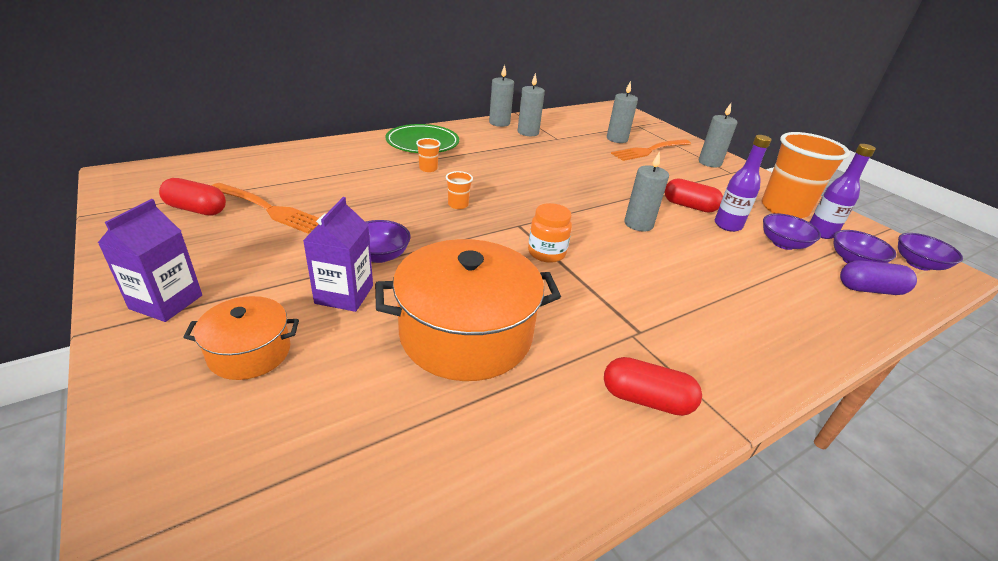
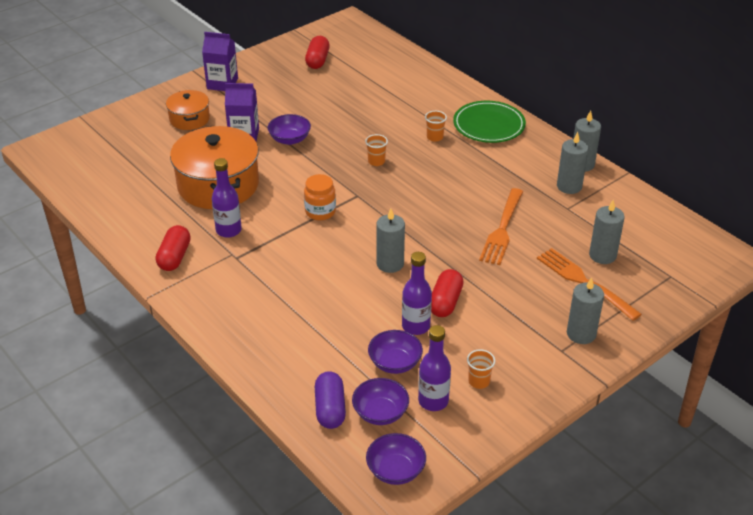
camera: 85 degrees right, 5 degrees up
(269, 209) = (330, 85): orange fork -> orange fork (502, 229)
(580, 333) = (228, 230): none -> purple bottle
(784, 209) = (479, 381): orange cup -> orange cup, size x0.40

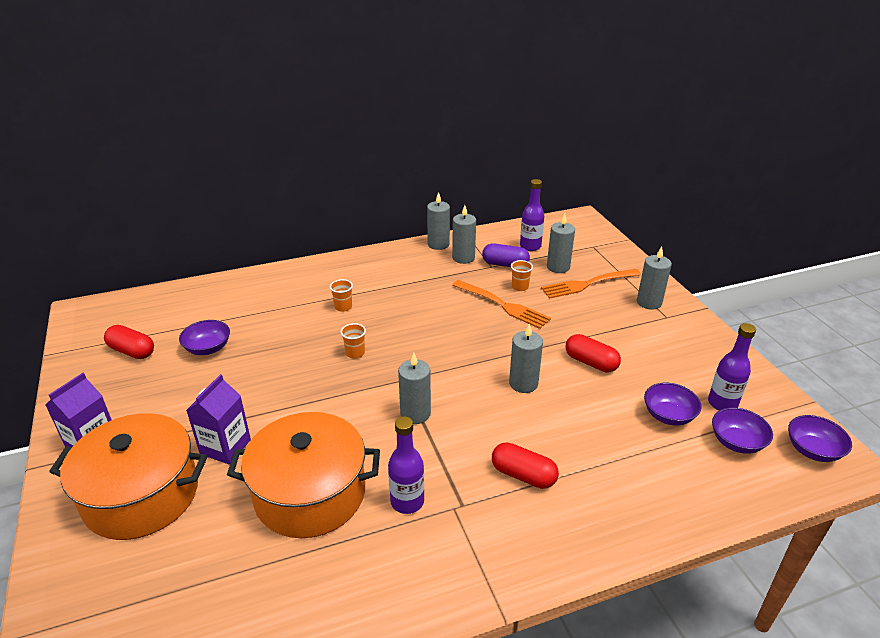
camera: 70 degrees left, 5 degrees down
(174, 257) = (434, 571): red capsule -> red capsule (523, 475)
(189, 119) = (141, 495): orange pot -> orange pot, size x1.87
(290, 139) = (266, 408): purple bowl -> purple bowl (208, 348)
(320, 212) = (415, 413): orange jar -> grey candle
(330, 409) = (730, 478): purple capsule -> purple capsule (505, 264)
(416, 326) = (619, 389): purple bottle -> purple bottle (530, 246)
(479, 381) = (699, 370): orange cup -> orange cup (520, 287)
(489, 125) = (349, 273): green plate -> none

